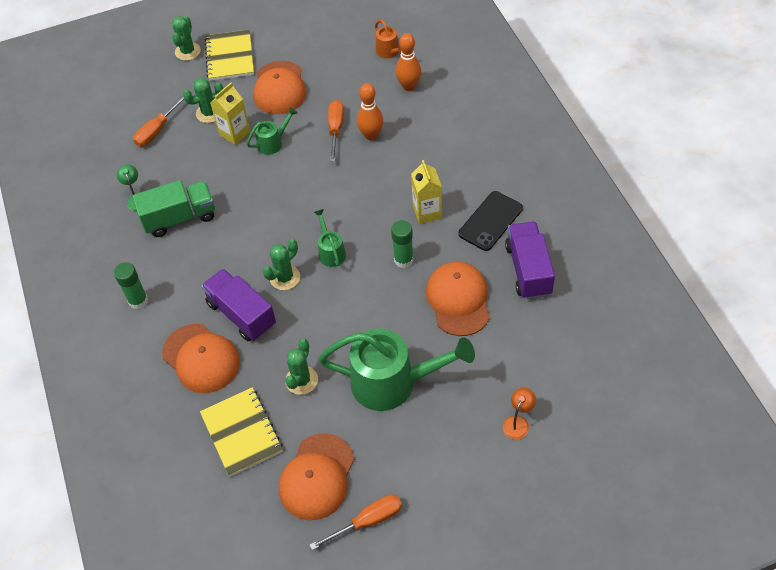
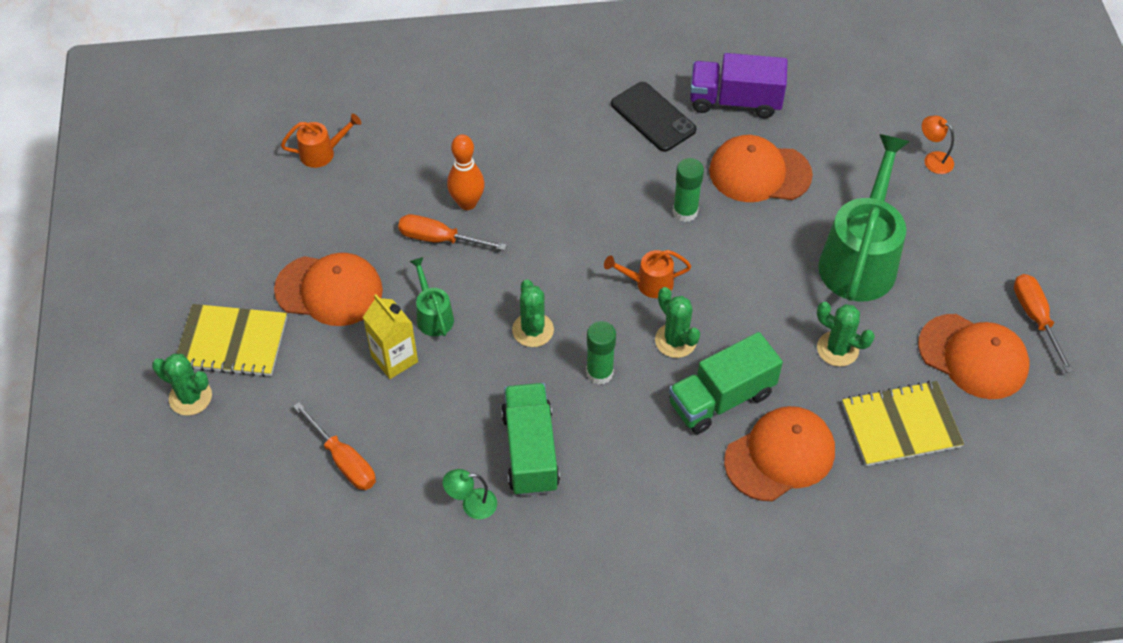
camera: 80 degrees left, 0 degrees up
(138, 301) = (664, 522): green glue stick -> green glue stick (599, 373)
(209, 113) = (339, 386): green cactus -> green cactus (533, 330)
(242, 314) = (721, 398): purple truck -> green truck
(330, 251) = (648, 283): green watering can -> orange watering can
(409, 86) = (397, 146): orange bowling pin -> none
(427, 212) = (618, 173): yellow carton -> none

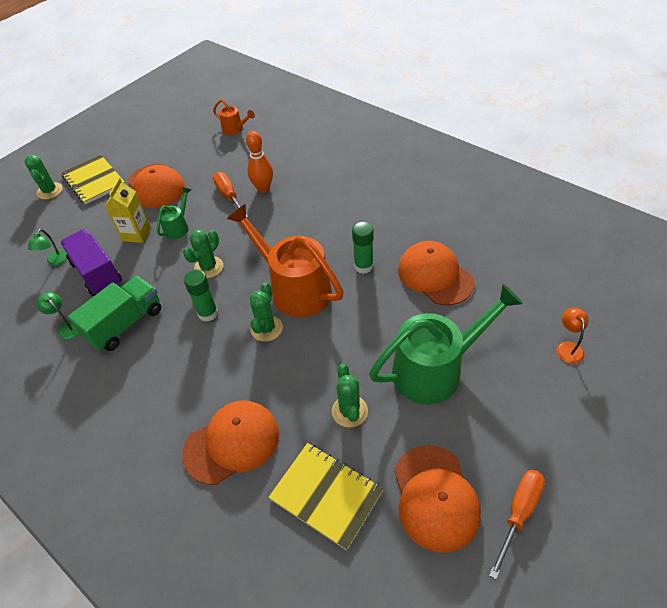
camera: 50 degrees right, 5 degrees down
(344, 460) = (56, 261): orange screwdriver -> green lamp
(648, 283) = (294, 288): orange watering can -> orange watering can, size x2.14
(653, 117) = (411, 208): black phone -> none
(721, 398) = (246, 380): green truck -> none
(735, 101) = (470, 229): purple truck -> purple truck (97, 273)
(780, 455) = (232, 443): orange cap -> orange cap turned 45 degrees counterclockwise

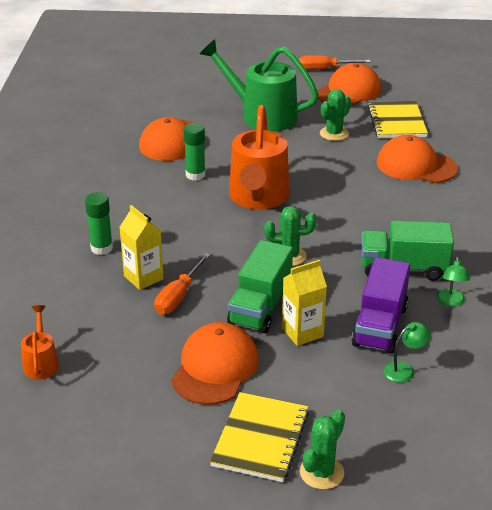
camera: 130 degrees left, 15 degrees down
(178, 227) = (260, 307): green watering can -> green truck
(208, 313) = (336, 229): green glue stick -> green glue stick (101, 248)
(263, 188) = (143, 277): orange bowling pin -> yellow carton
(266, 328) = (313, 193): green cactus -> none
(568, 347) = (187, 79): orange lamp -> none

